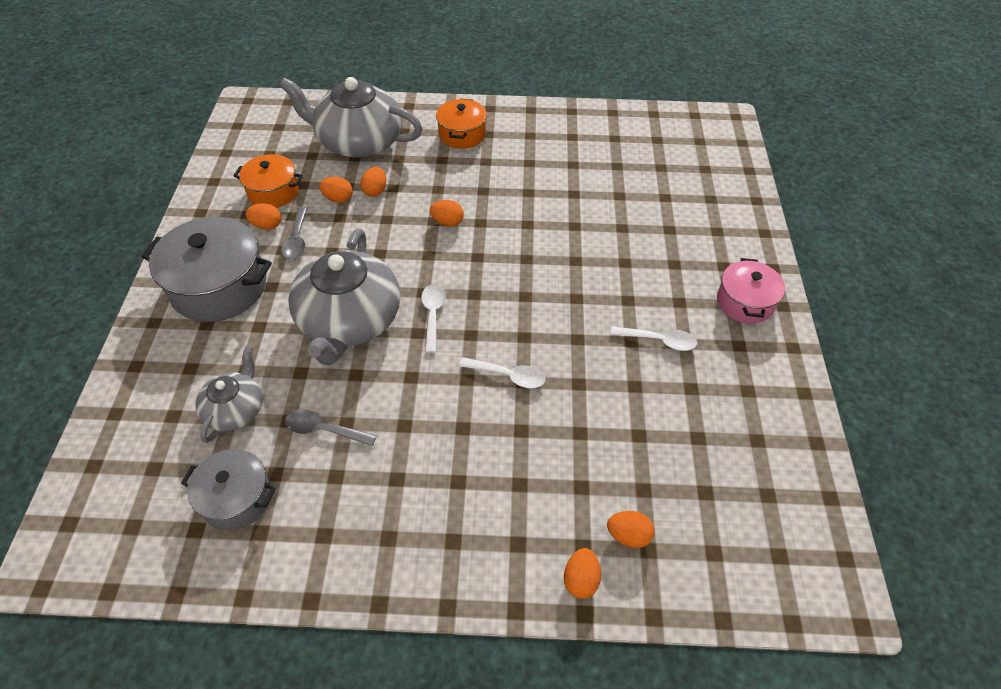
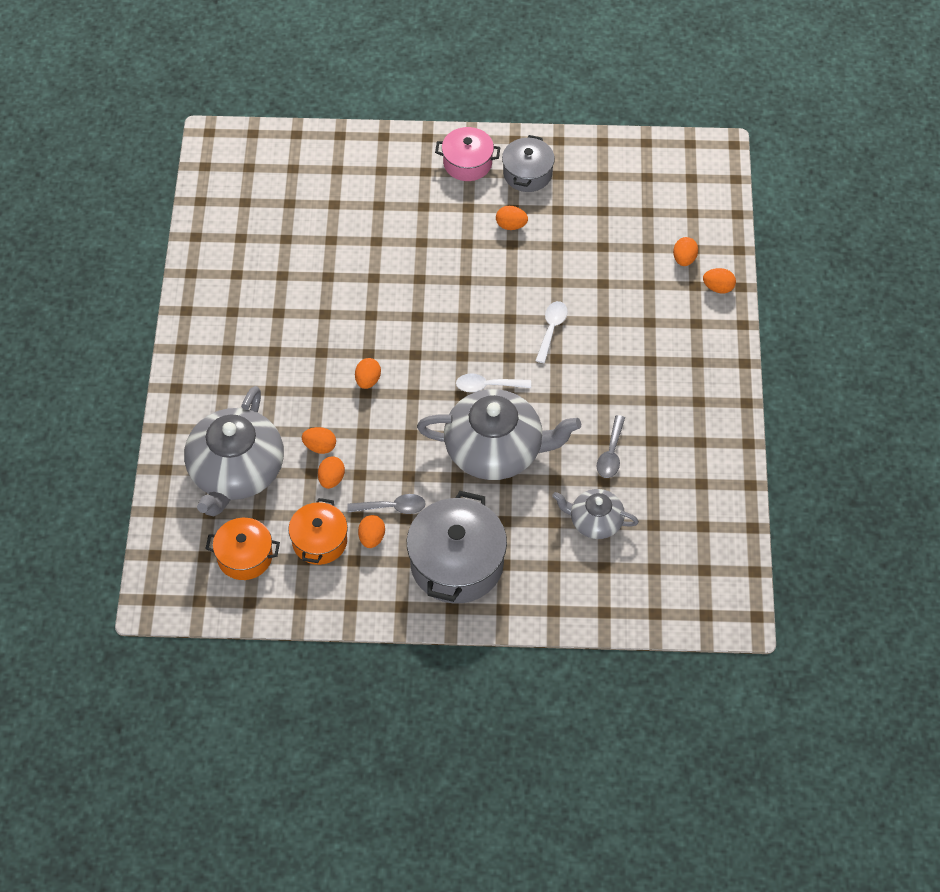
camera: 90 degrees left, 5 degrees up
(237, 498) = (675, 504): grey pot -> grey pot (527, 173)
(462, 134) = (228, 373): orange pot -> orange pot (244, 556)
(659, 341) = (511, 225): white spoon -> orange egg

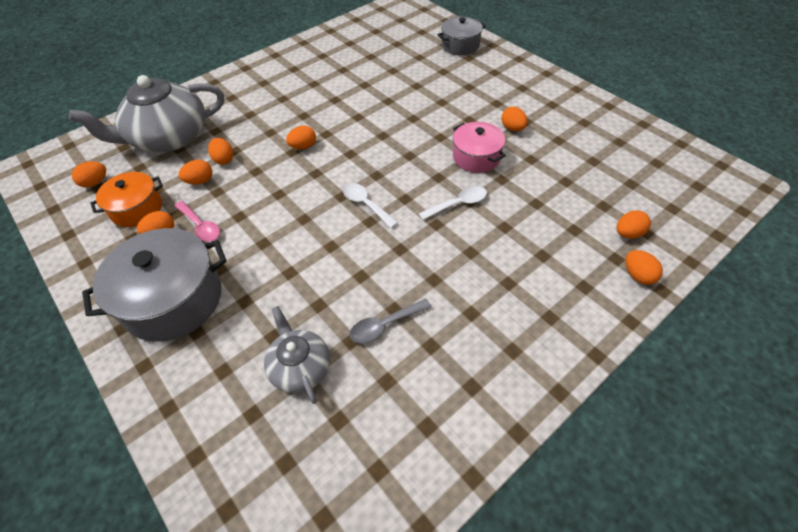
camera: 50 degrees right, 5 degrees down
(244, 556) = (95, 182): orange pot -> orange egg
(392, 507) = (201, 226): grey spoon -> pink spoon
(467, 163) = (527, 82): pink pot -> pink pot (476, 157)
(495, 449) = (311, 247): grey teapot -> none
(527, 173) = (562, 109): grey pot -> grey pot (460, 45)

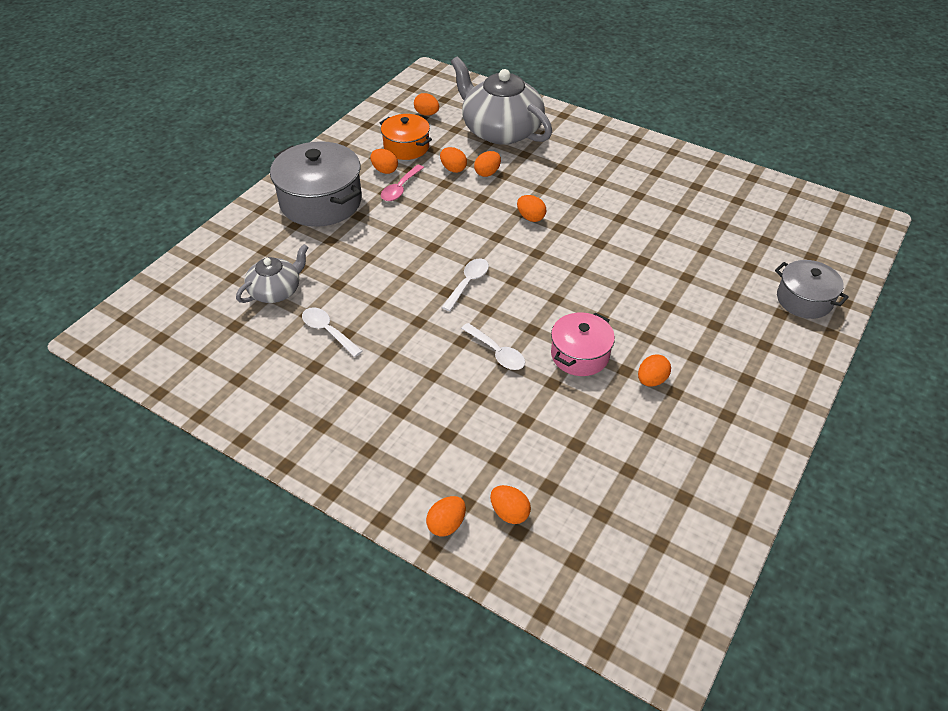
camera: 70 degrees right, 5 degrees down
(385, 325) = (328, 331): grey spoon -> white spoon

